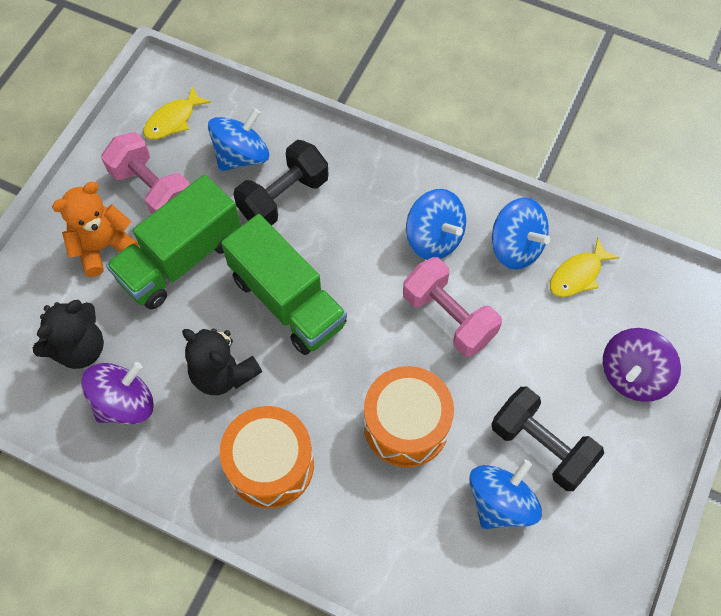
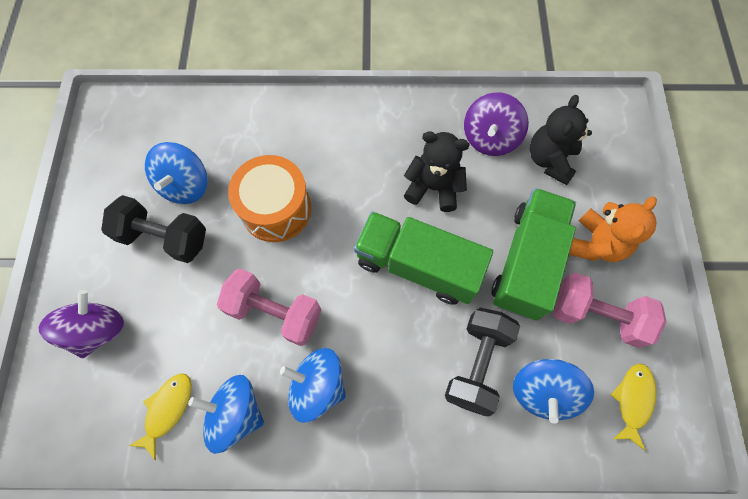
camera: 155 degrees right, 5 degrees up
(270, 465) = (363, 142): orange drum -> none

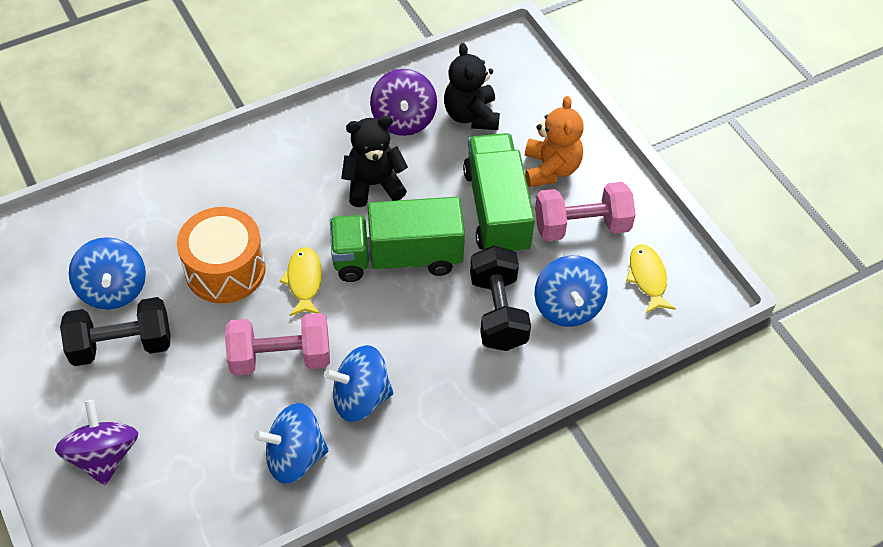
camera: 30 degrees left, 15 degrees down
(167, 409) = (223, 487): yellow fish -> yellow fish (304, 281)

